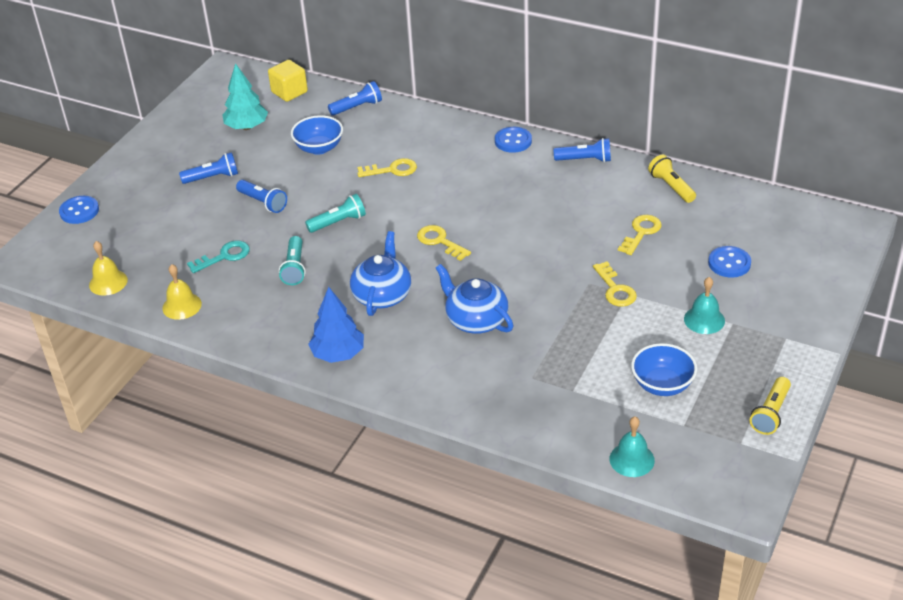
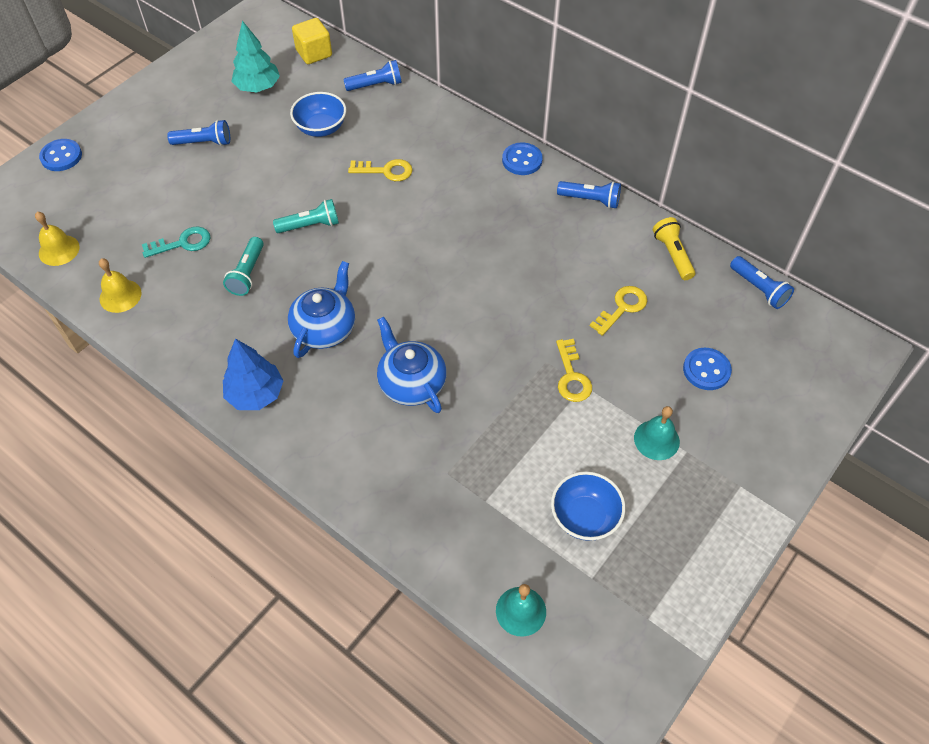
camera: 10 degrees right, 15 degrees up
(263, 202) = (243, 184): blue flashlight -> blue flashlight (759, 289)
(440, 241) = (406, 272): yellow key -> none
(770, 413) = (693, 586): yellow flashlight -> none

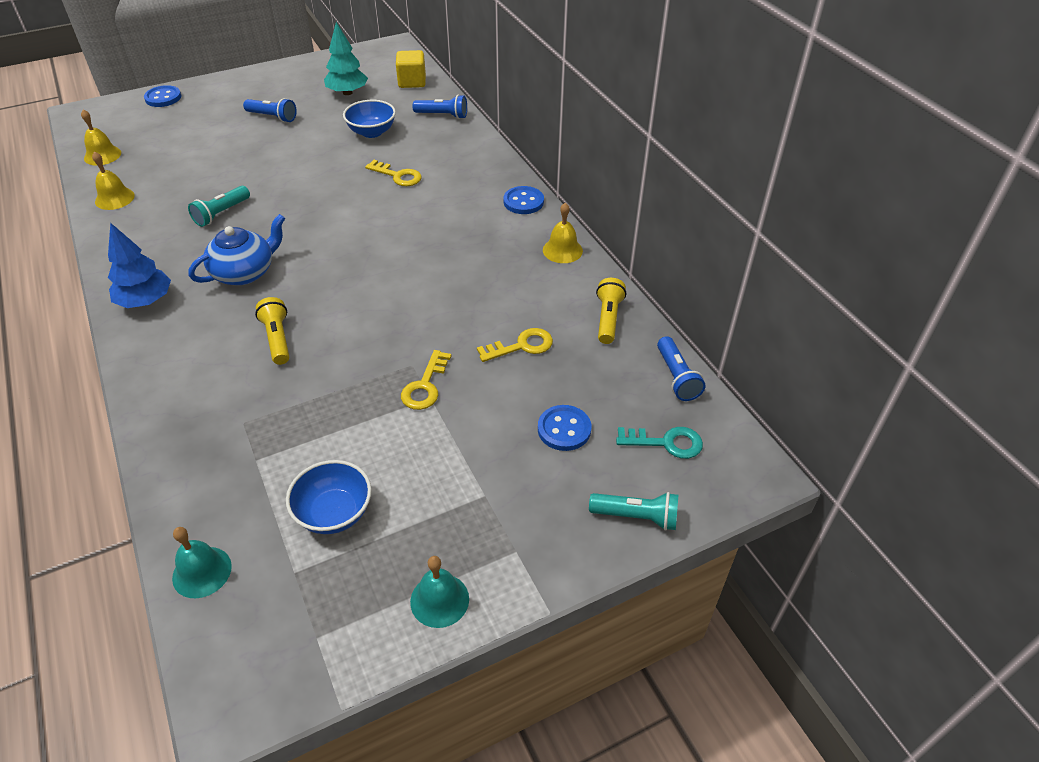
camera: 25 degrees right, 10 degrees down
(182, 243) = (193, 178): turquoise key -> turquoise key (666, 443)
(310, 225) = (301, 195): turquoise flashlight -> turquoise flashlight (637, 517)
(411, 383) = (277, 338): blue teapot -> yellow flashlight
(590, 200) = (562, 250): blue flashlight -> yellow bell
(656, 439) = (462, 472): turquoise bell -> turquoise bell (439, 600)

